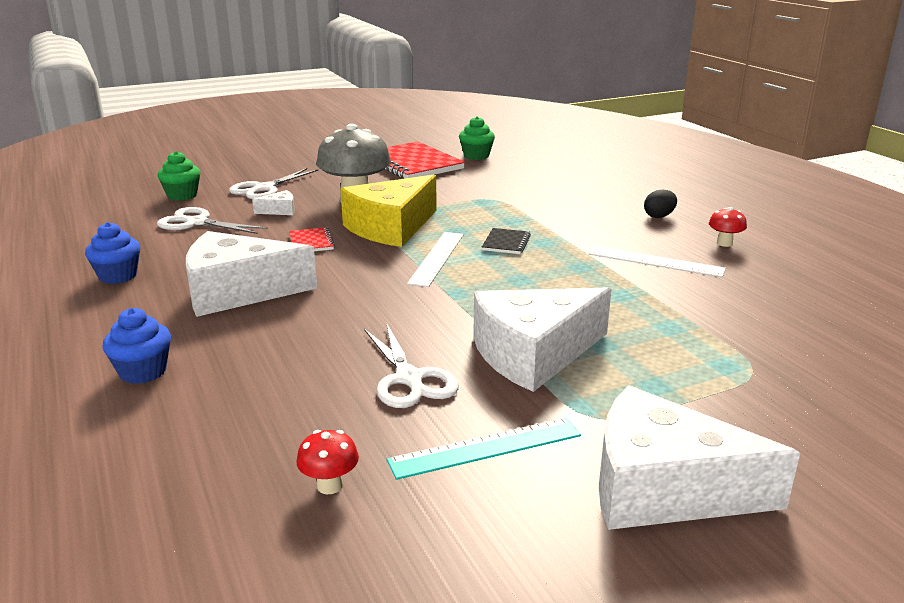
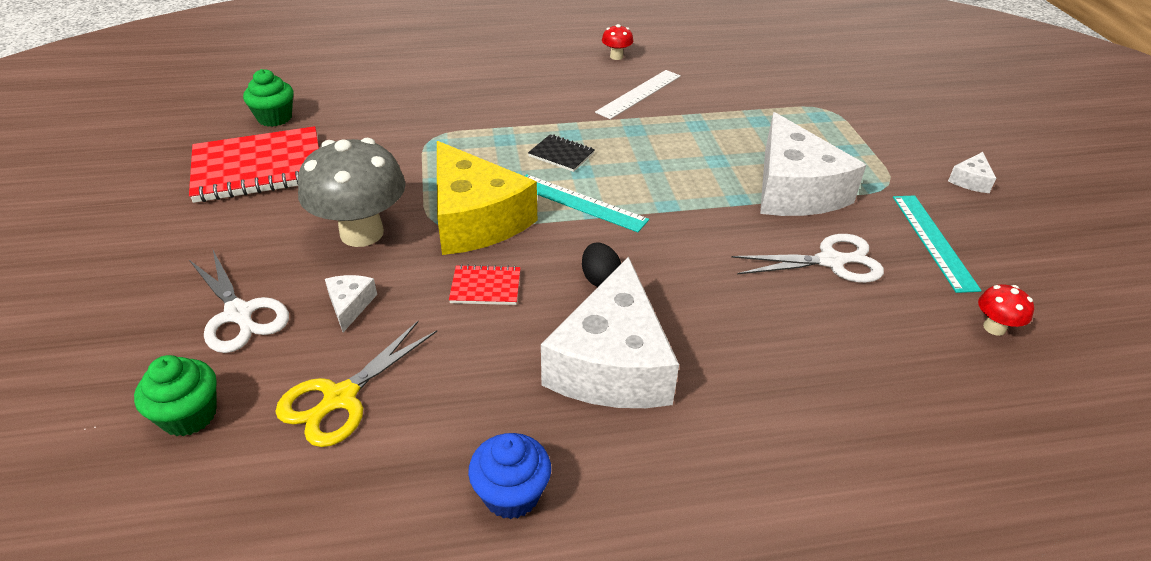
camera: 75 degrees left, 15 degrees up
(143, 371) = (804, 455): blue cupcake -> none
(196, 223) = (340, 398): white scissors -> yellow scissors
(437, 258) = (580, 202): white ruler -> turquoise ruler
(659, 216) = (542, 66): black egg -> black egg (600, 279)
(664, 488) = (970, 180): white cheese -> white cheese, size x0.41

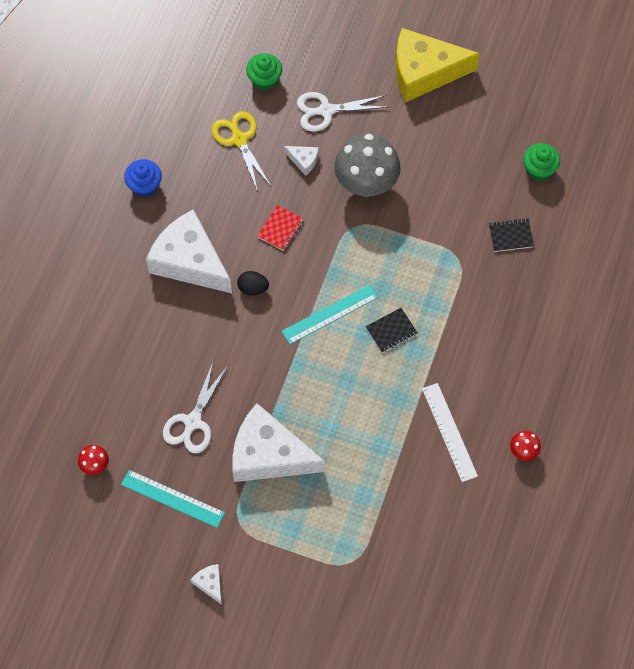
camera: 120 degrees right, 25 degrees up
(258, 168) = (472, 147): red notebook -> none
(378, 114) = (510, 236): none -> black notebook
(475, 219) = (346, 248): yellow cheese -> yellow cheese (424, 72)

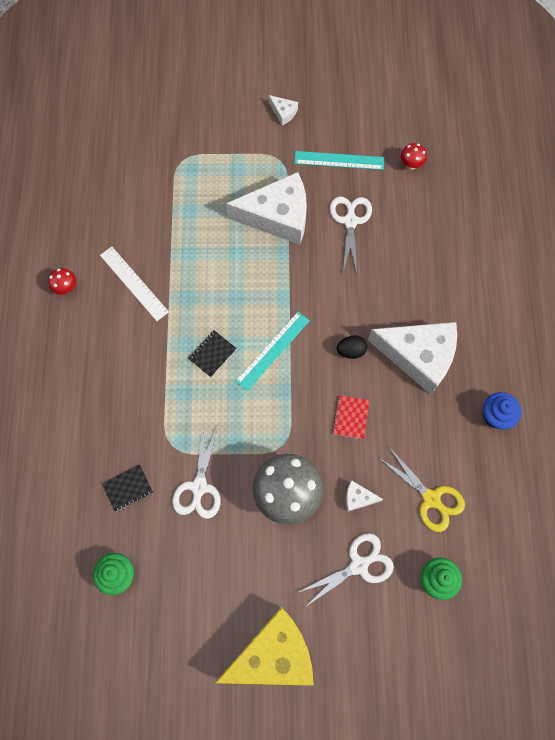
camera: 160 degrees right, 5 degrees up
(444, 215) = (199, 487): none -> white scissors

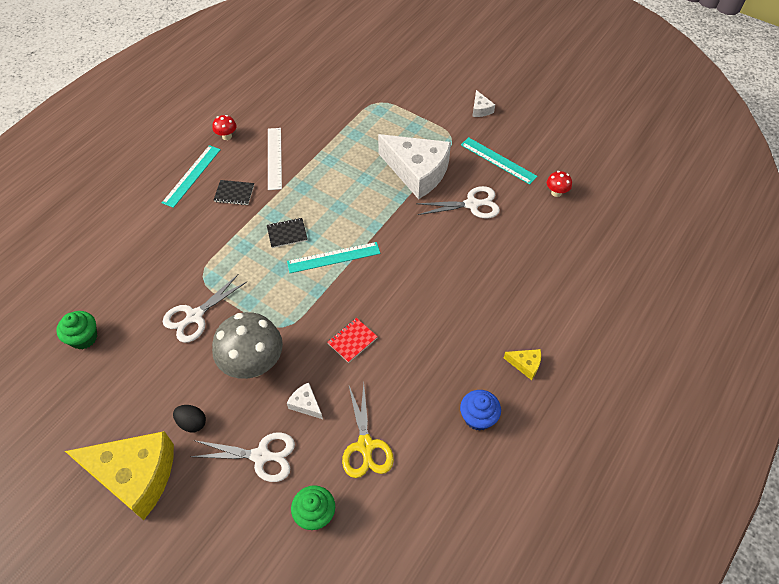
camera: 35 degrees right, 15 degrees down
(69, 352) = (191, 175): none -> turquoise ruler
(128, 488) = (146, 285): black notebook -> black notebook (234, 193)
(350, 221) = (472, 204): white scissors -> white scissors turned 45 degrees clockwise
(351, 351) = (394, 293): black egg -> black egg (192, 423)
(418, 356) = (447, 330): white cheese -> none
(499, 346) = (525, 364): none -> yellow cheese

